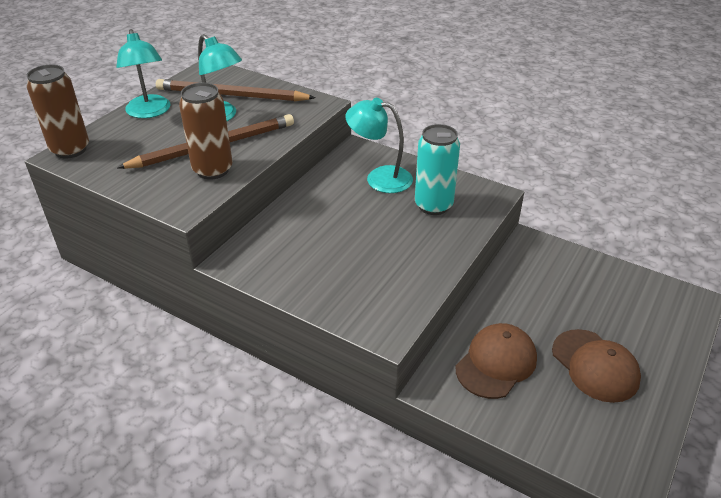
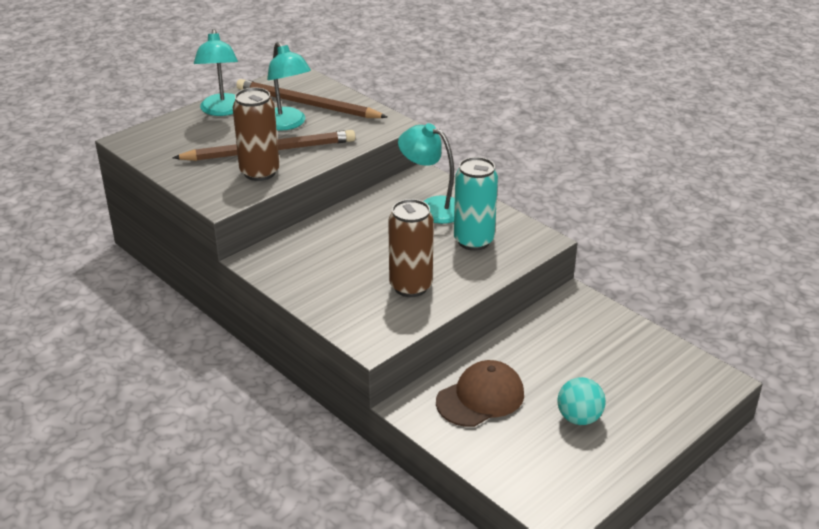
camera: 15 degrees right, 5 degrees down
(70, 149) = (138, 136): brown can -> brown can (410, 287)
(595, 365) = (579, 418): brown cap -> turquoise ball

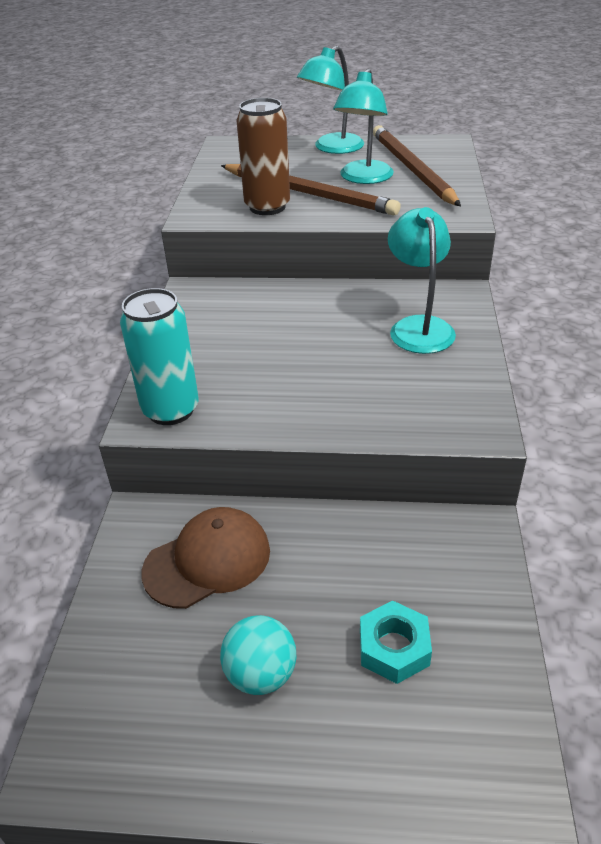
camera: 50 degrees right, 5 degrees up
(410, 287) = (266, 391): brown can -> none
(473, 241) = (403, 384): turquoise can -> turquoise can (170, 410)
(480, 398) = (207, 561): brown cap -> brown cap turned 45 degrees counterclockwise
(612, 368) = (394, 648): none -> turquoise nut

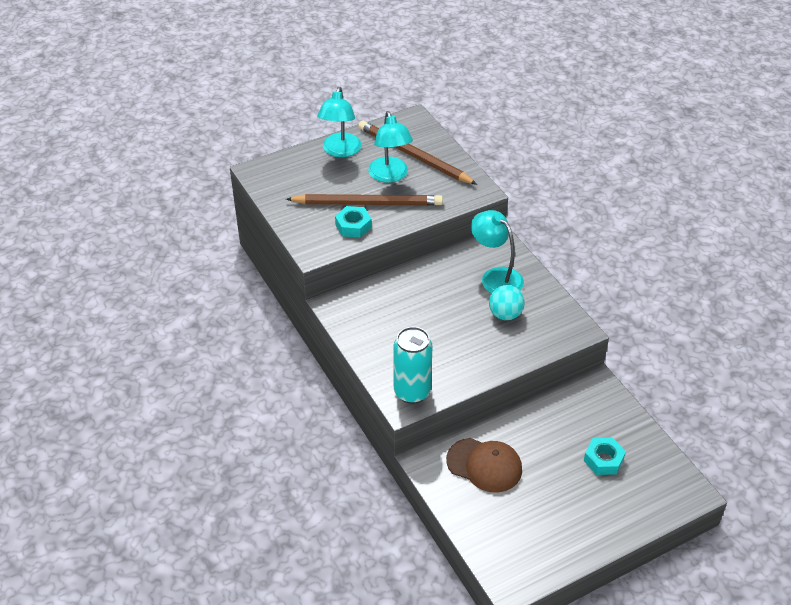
camera: 35 degrees left, 5 degrees up
(207, 561) = (484, 465): brown cap -> brown cap turned 90 degrees clockwise
(261, 674) = (558, 501): turquoise ball -> turquoise ball (505, 314)
(267, 207) = (353, 226): brown can -> turquoise nut

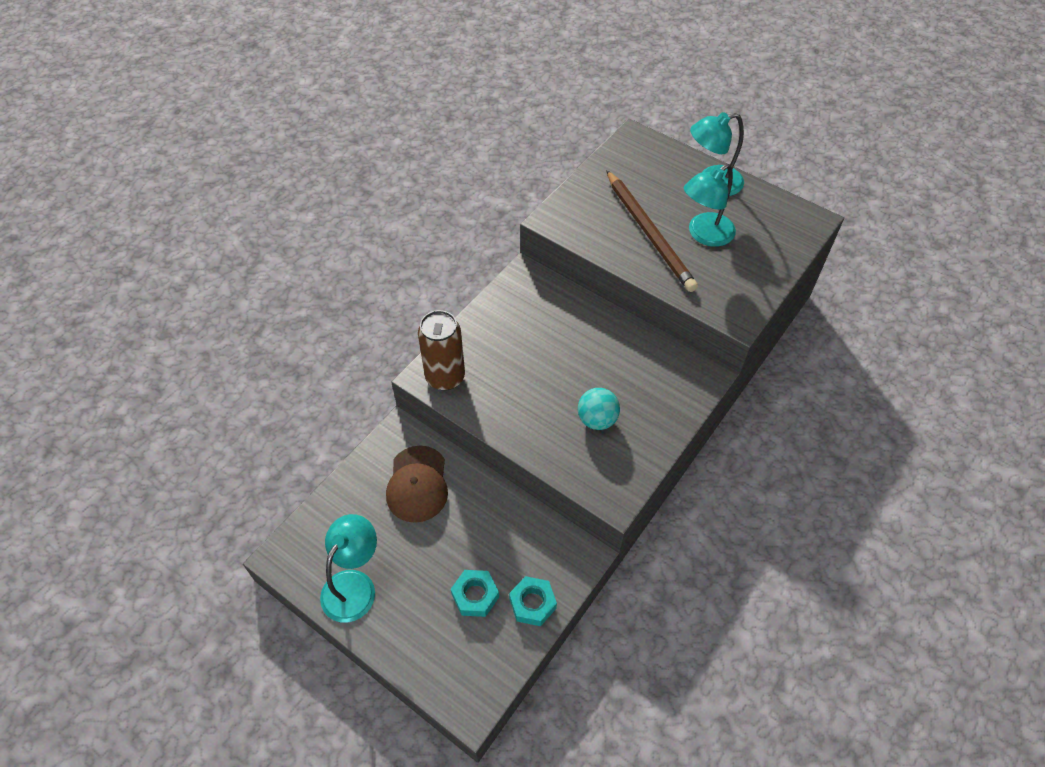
camera: 65 degrees right, 10 degrees up
(353, 226) = (608, 234): turquoise nut -> turquoise nut (532, 603)
(412, 392) = (445, 377): turquoise can -> brown can
(414, 156) = (751, 242): brown pencil -> none
(495, 277) = (648, 391): turquoise lamp -> turquoise lamp (354, 585)

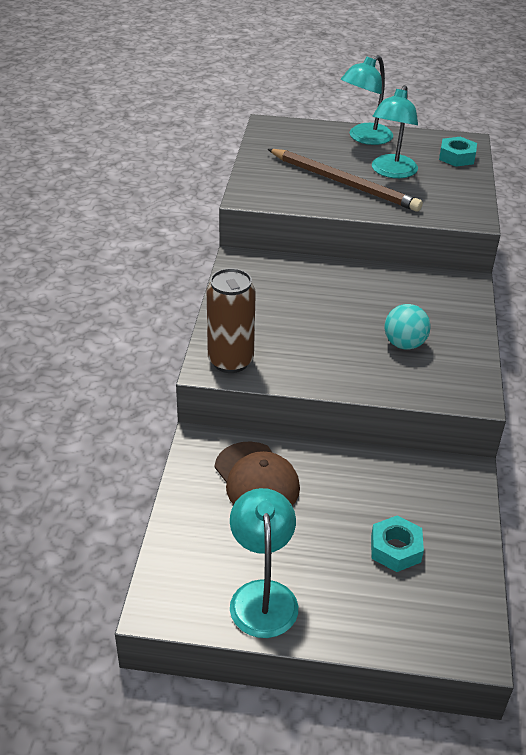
camera: 30 degrees left, 15 degrees down
(532, 603) = (455, 531): turquoise nut -> turquoise nut (456, 157)

